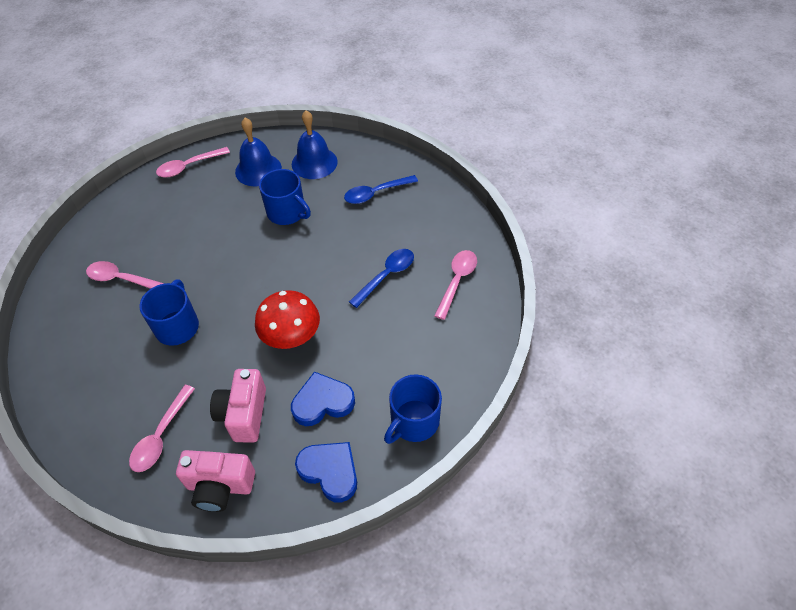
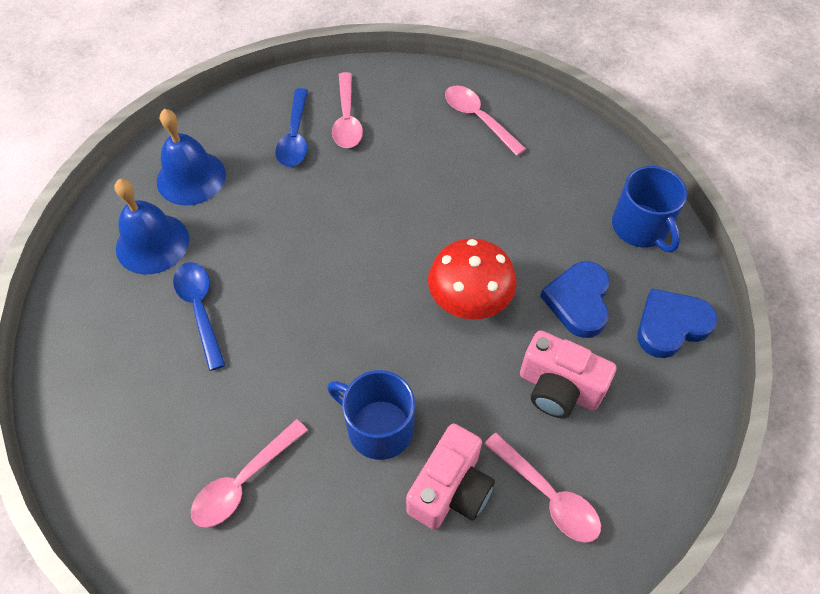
camera: 65 degrees left, 5 degrees up
(188, 166) = (73, 328): pink spoon -> pink spoon (347, 119)
(220, 487) = (649, 445): pink camera -> pink camera (450, 489)
(287, 212) = (259, 237): blue mug -> none
(386, 276) = (432, 176): blue spoon -> blue spoon (200, 309)

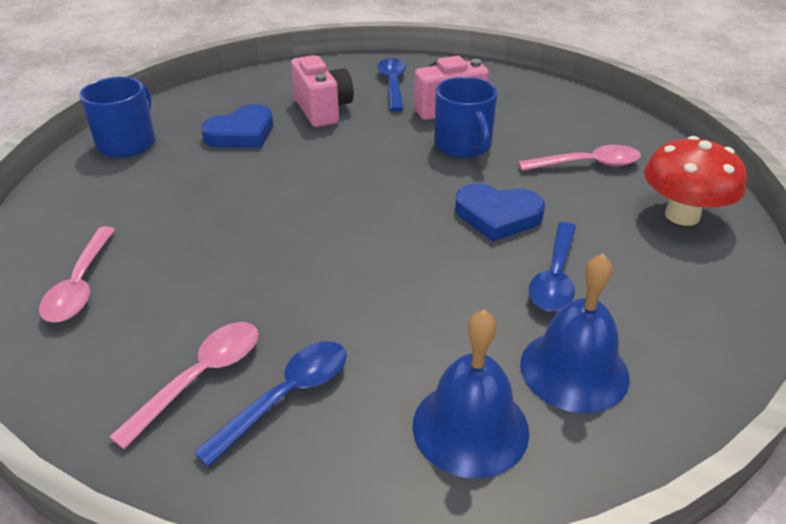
camera: 140 degrees left, 20 degrees down
(469, 301) = (313, 169): red mushroom -> red mushroom (682, 215)
(548, 495) = (392, 84): pink spoon -> blue spoon
(671, 325) = (210, 100): blue heart -> blue heart (497, 216)

